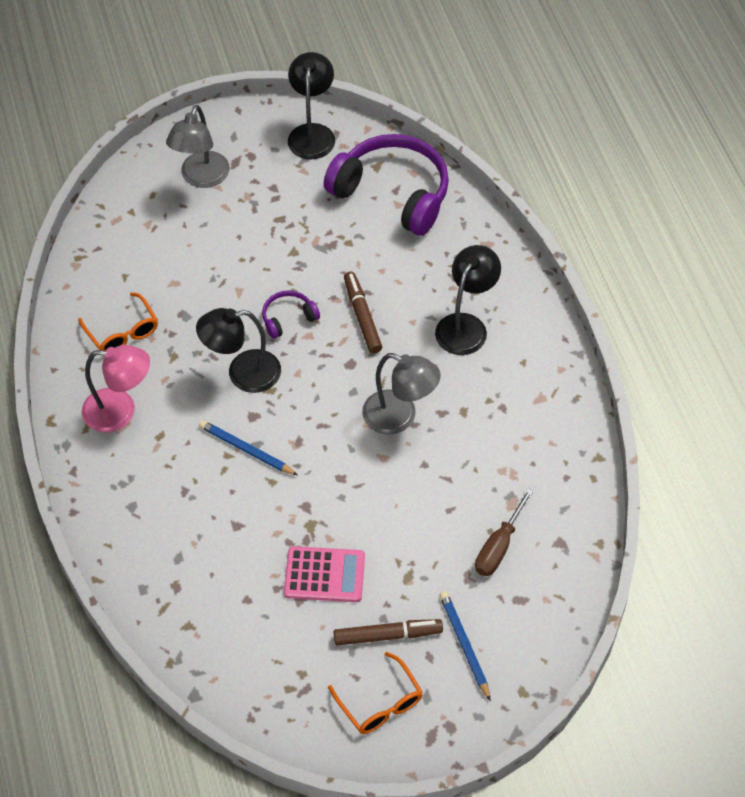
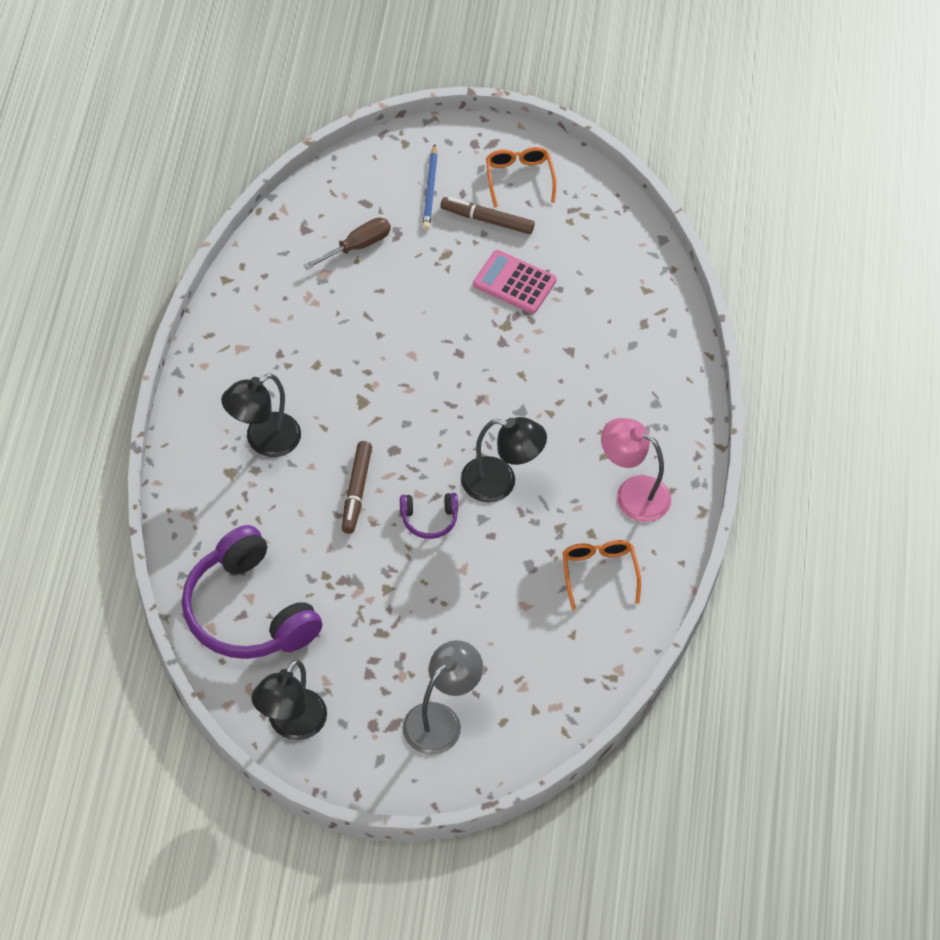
camera: 160 degrees left, 0 degrees up
(246, 450) = (531, 410): blue pencil -> none
(400, 417) = (377, 383): grey lamp -> none

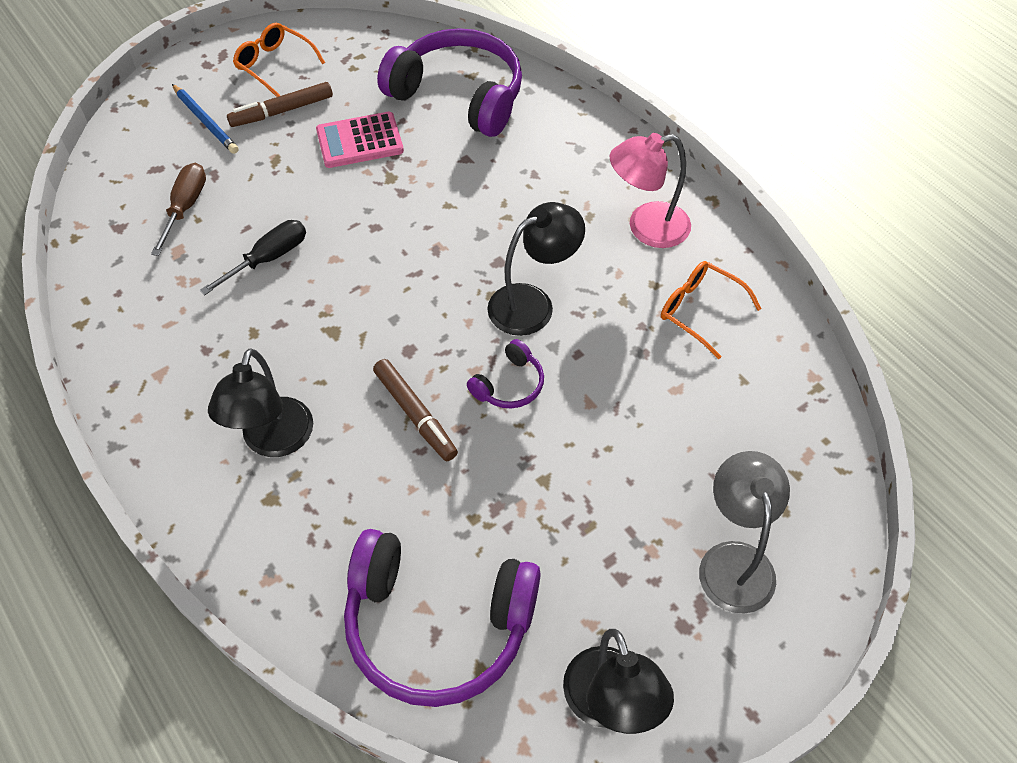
camera: 40 degrees left, 0 degrees up
(372, 323) = (268, 259): none -> black screwdriver
(618, 299) = (458, 96): none -> purple headphones

